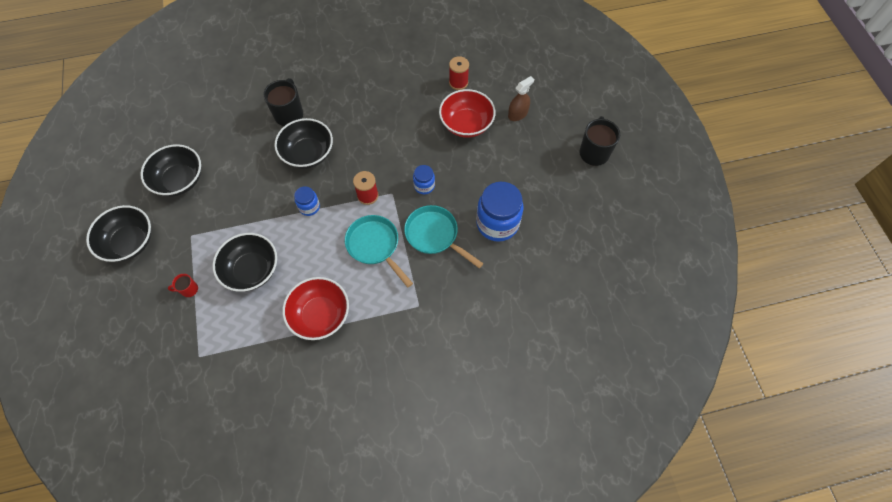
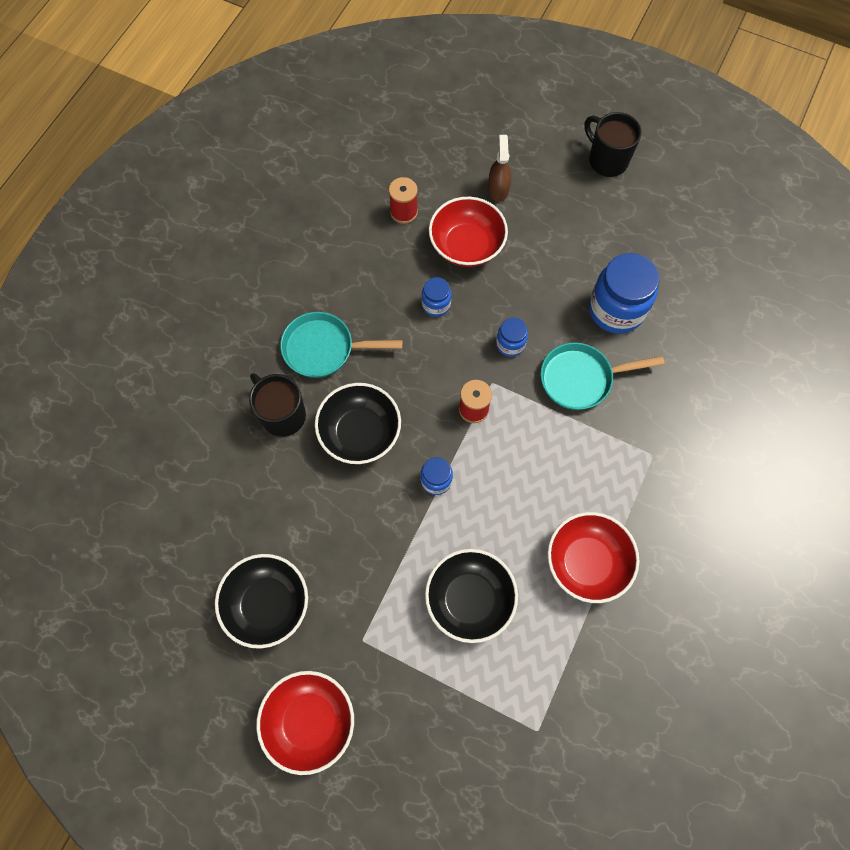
camera: 50 degrees left, 5 degrees up
(130, 242) = (310, 721): black bowl -> red bowl
(189, 289) = (438, 688): red mug -> none
(375, 246) = (545, 446): turquoise pan -> turquoise pan (323, 349)
(415, 135) = (436, 305): none -> blue jar

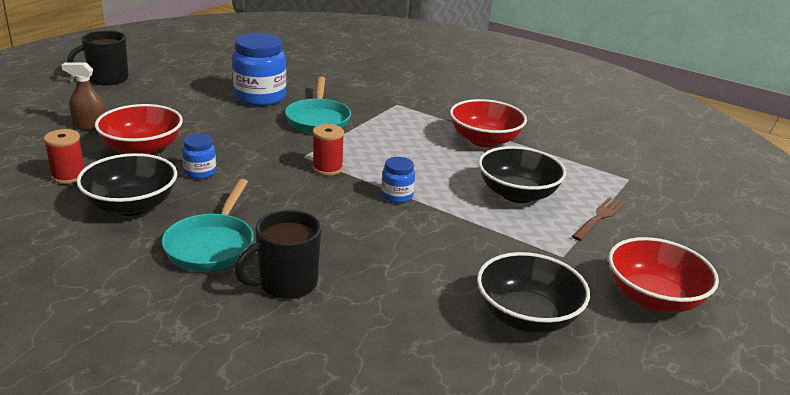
camera: 85 degrees left, 40 degrees down
(360, 432) = (330, 233): black bowl -> black bowl (131, 206)
(440, 684) = (599, 218): none -> brown fork
(510, 344) = (267, 143): blue jar -> none

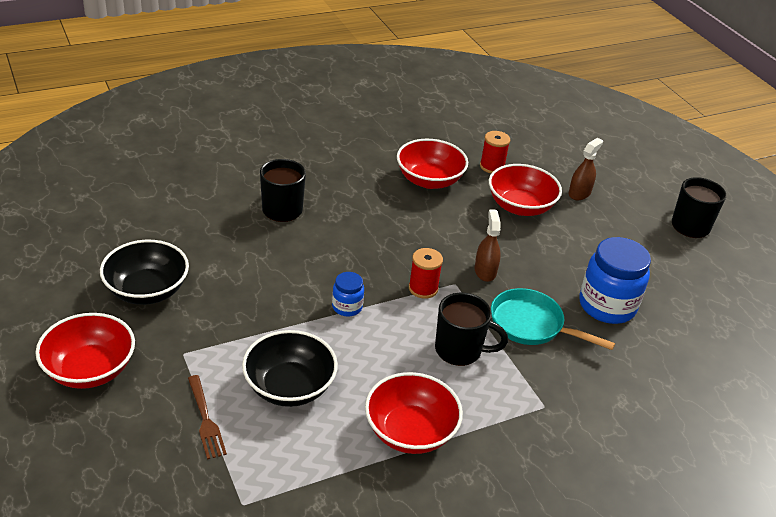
camera: 120 degrees right, 10 degrees up
(131, 206) = (429, 180): black bowl -> red bowl
(200, 172) = (460, 221): blue jar -> none
(211, 245) = (351, 196): turquoise pan -> none
(269, 147) = (485, 271): none -> brown spray bottle
(383, 139) = (460, 350): none -> black mug

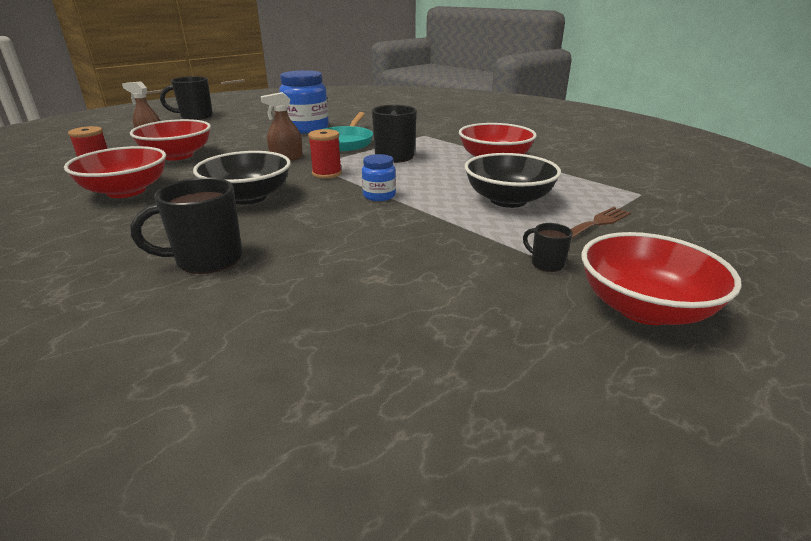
camera: 105 degrees left, 10 degrees down
(147, 290) = (462, 315): black bowl -> black bowl (248, 197)
(170, 353) = (546, 264): none -> black mug

